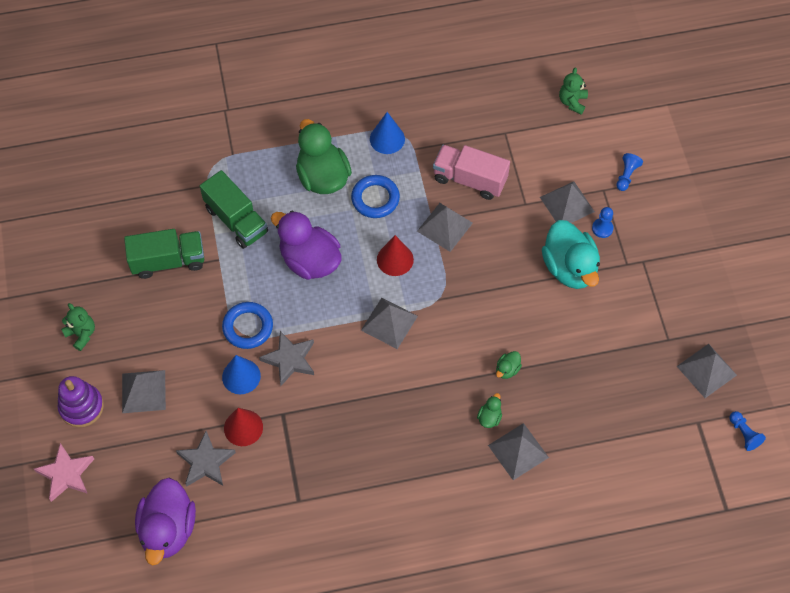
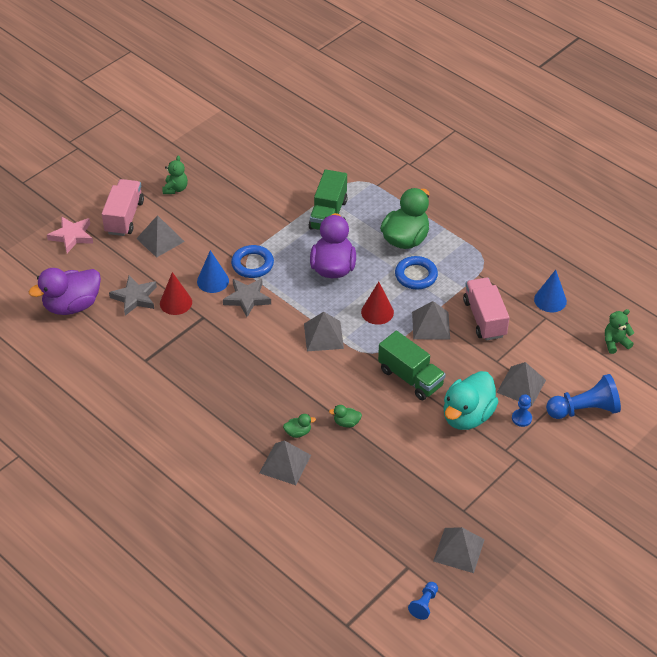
camera: 55 degrees right, 15 degrees down
(81, 407) = (124, 217): purple stacking toy -> pink truck
(168, 261) = (265, 199): green truck -> green truck (410, 378)
(387, 139) = (471, 256): blue cone -> blue cone (550, 300)
(626, 175) = (584, 409): blue pawn -> blue pawn, size x1.96

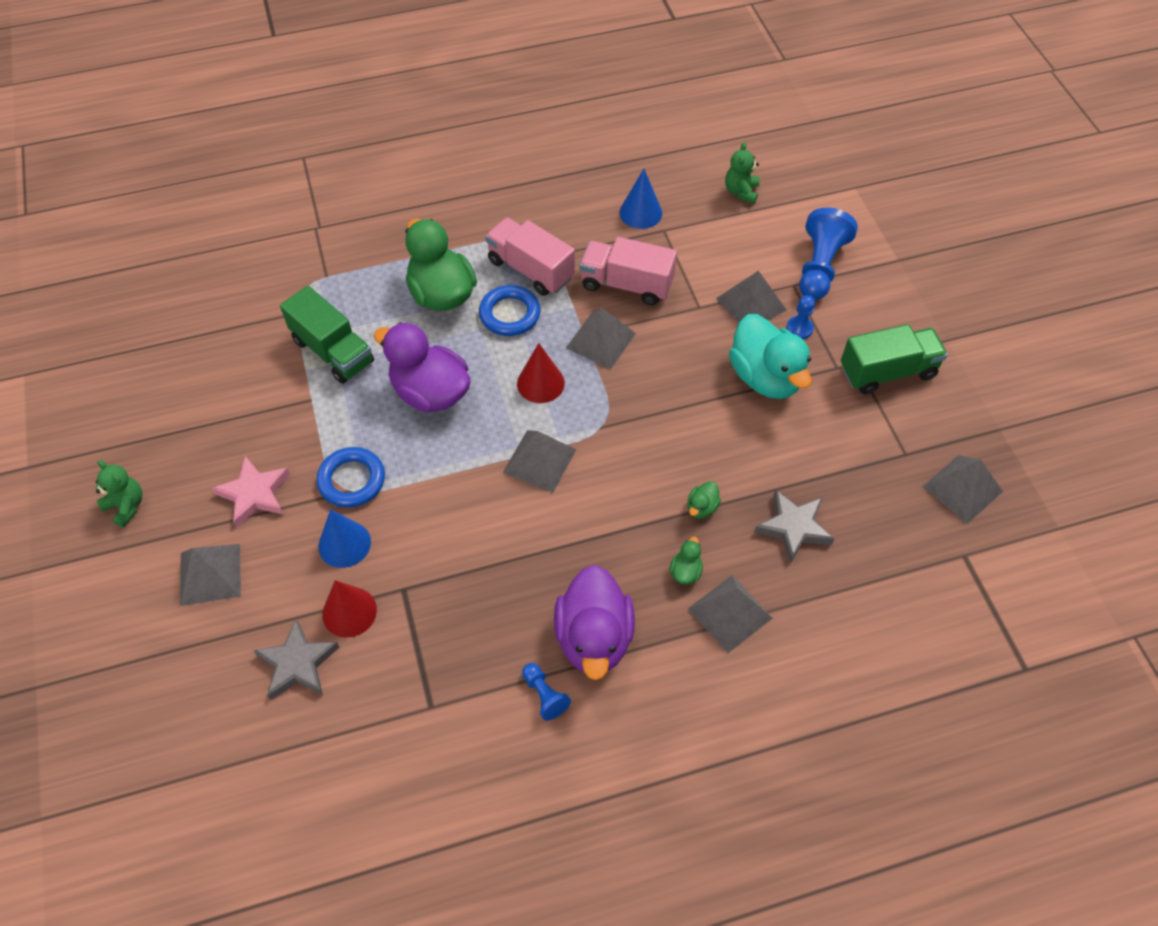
camera: 60 degrees left, 10 degrees up
(72, 236) = (97, 697): pink star -> pink star (254, 494)
(72, 305) = (244, 764): purple duck -> purple duck (594, 638)
(124, 217) = (123, 602): pink truck -> pink truck (530, 269)
(247, 298) = (410, 517): grey star -> grey star (794, 527)
(410, 378) = (671, 403): green truck -> green truck (887, 372)
(424, 604) = (1028, 566): blue pawn -> blue pawn (544, 695)

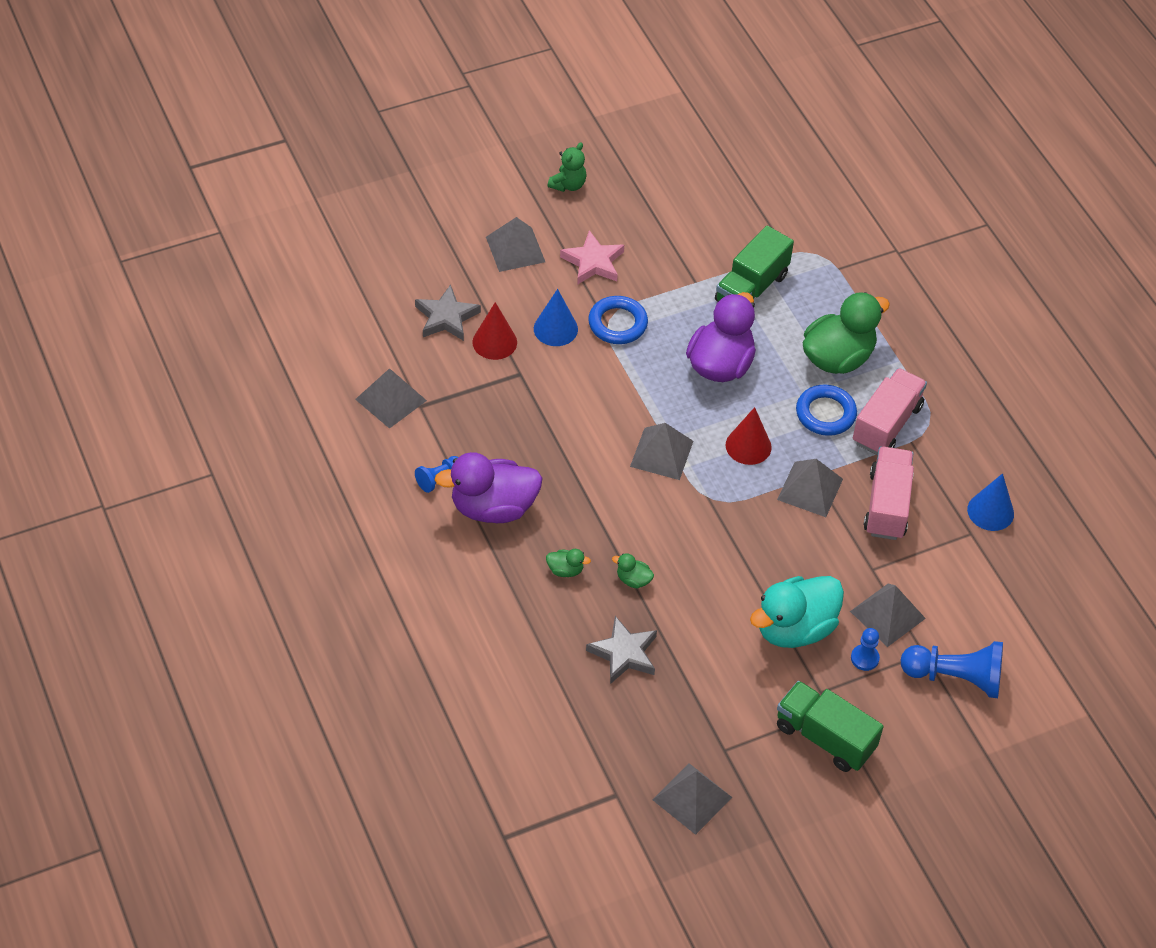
camera: 80 degrees right, 5 degrees down
(730, 613) = (529, 605): grey pyramid -> grey pyramid (390, 400)
(741, 192) = (1048, 602): green teddy bear -> none
(887, 372) = (825, 737): green truck -> green truck turned 150 degrees clockwise

